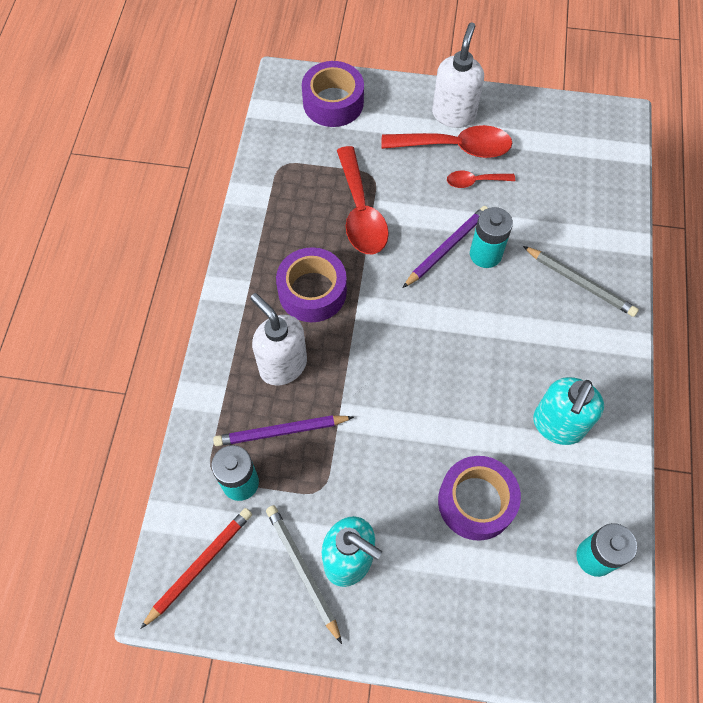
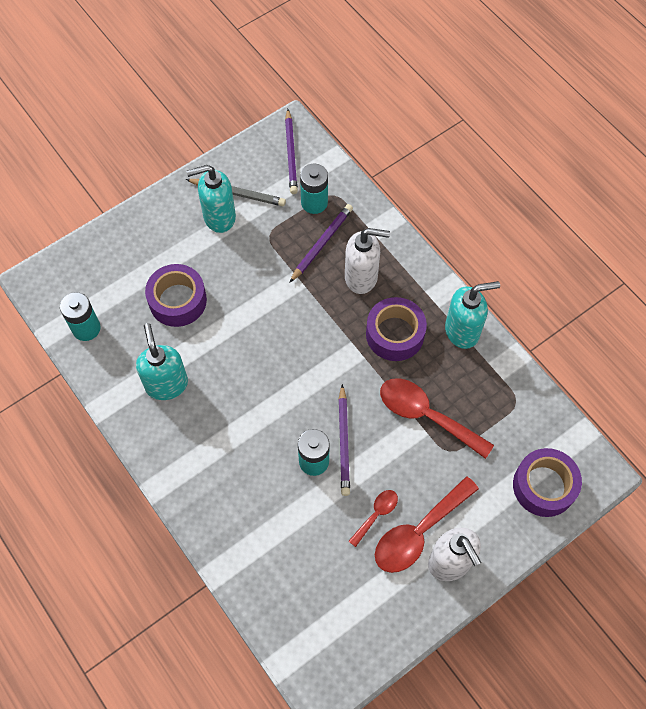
camera: 135 degrees right, 0 degrees up
(200, 565) = (290, 154): red pencil -> purple pencil
(256, 246) = (462, 331): none -> turquoise soap dispenser
(580, 283) = (231, 498): grey pencil -> none

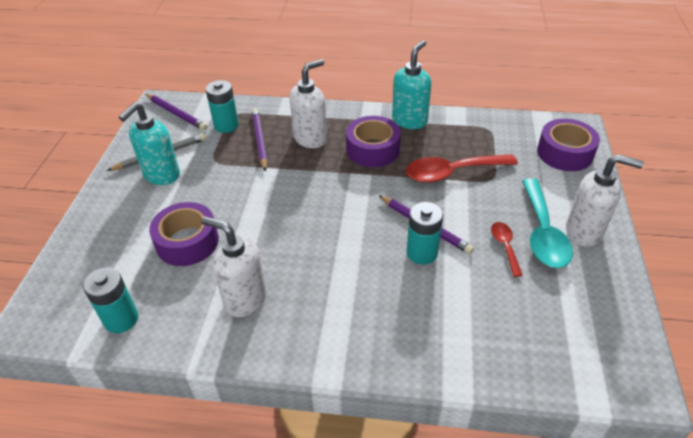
camera: 45 degrees left, 20 degrees down
(166, 384) = (245, 299): turquoise soap dispenser -> white soap dispenser
(419, 532) = (542, 232): red spoon -> turquoise spoon

